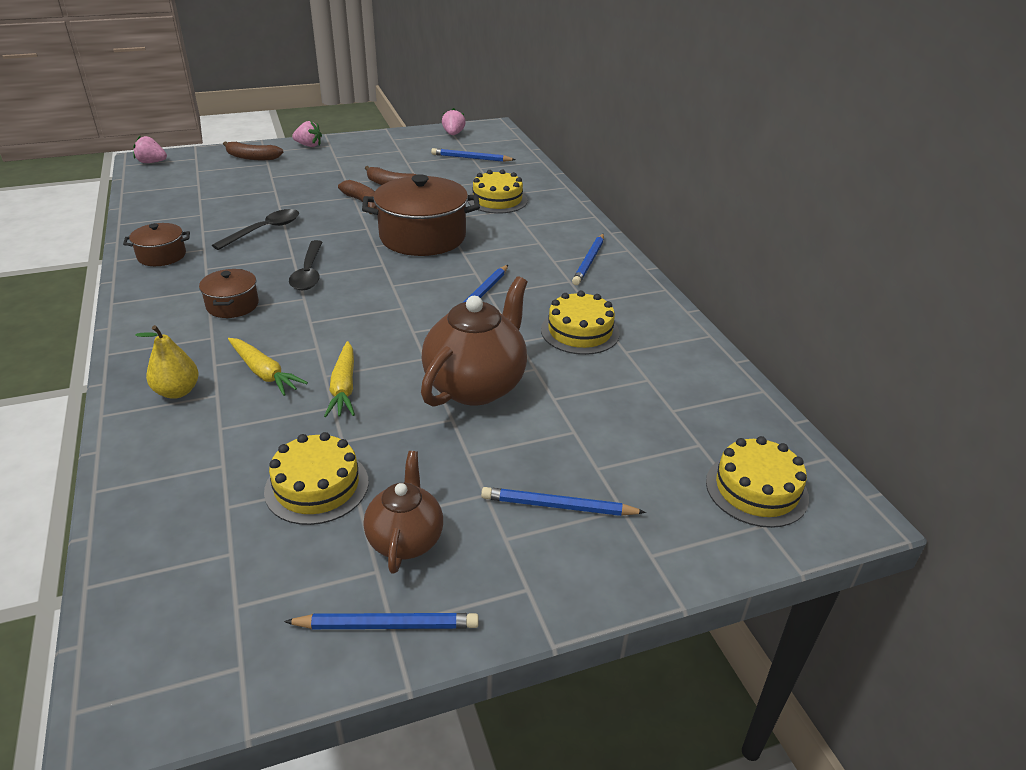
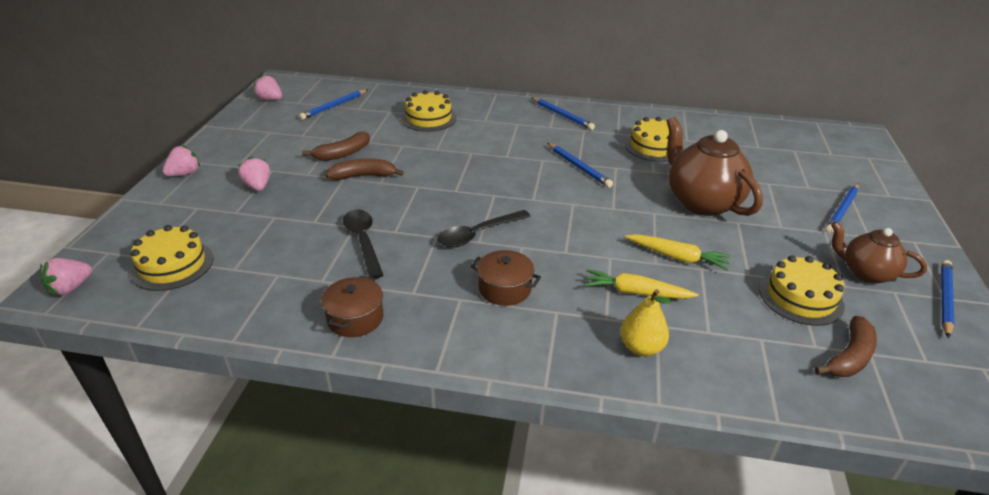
camera: 60 degrees left, 0 degrees up
(252, 157) = (165, 214): brown banana -> brown banana (850, 356)
(264, 373) = (636, 292): yellow carrot -> yellow carrot turned 150 degrees counterclockwise
(308, 273) = (477, 234): black spoon -> black spoon turned 120 degrees clockwise
(312, 172) = (258, 186): none -> pink strawberry
(422, 237) = (461, 165): brown pot -> none
(756, 489) = (839, 149): yellow cake -> yellow cake (172, 265)

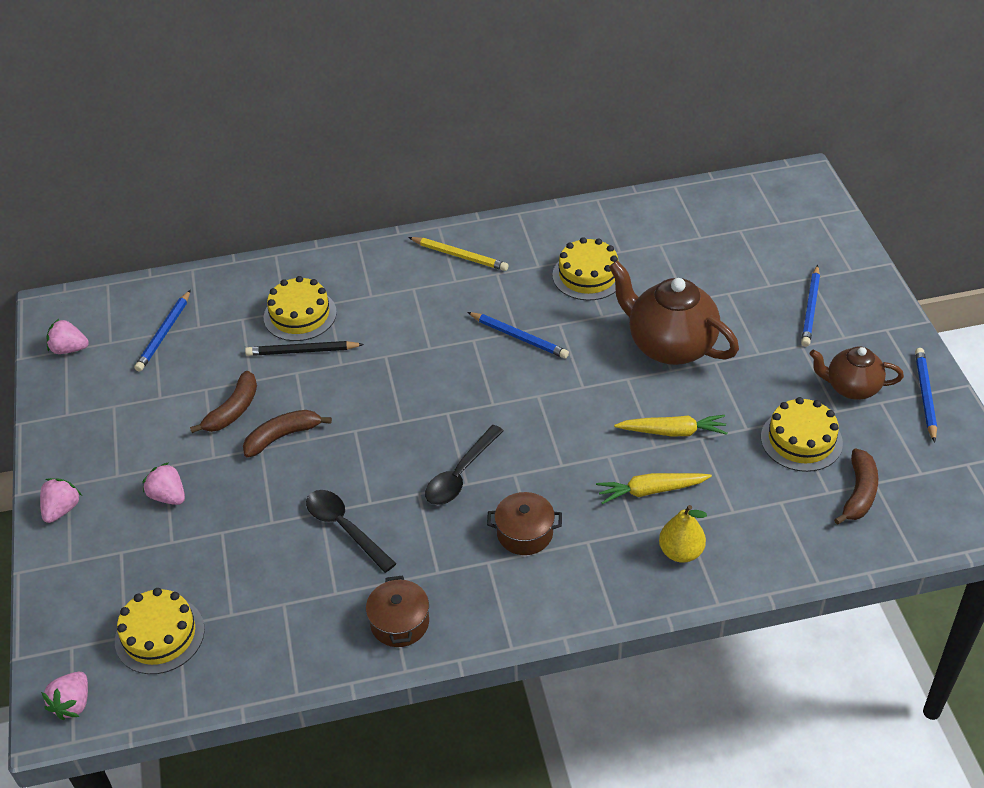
camera: 20 degrees left, 10 degrees up
(415, 136) = (302, 351): none -> black pencil
(562, 115) = (460, 256): blue pencil -> yellow pencil

